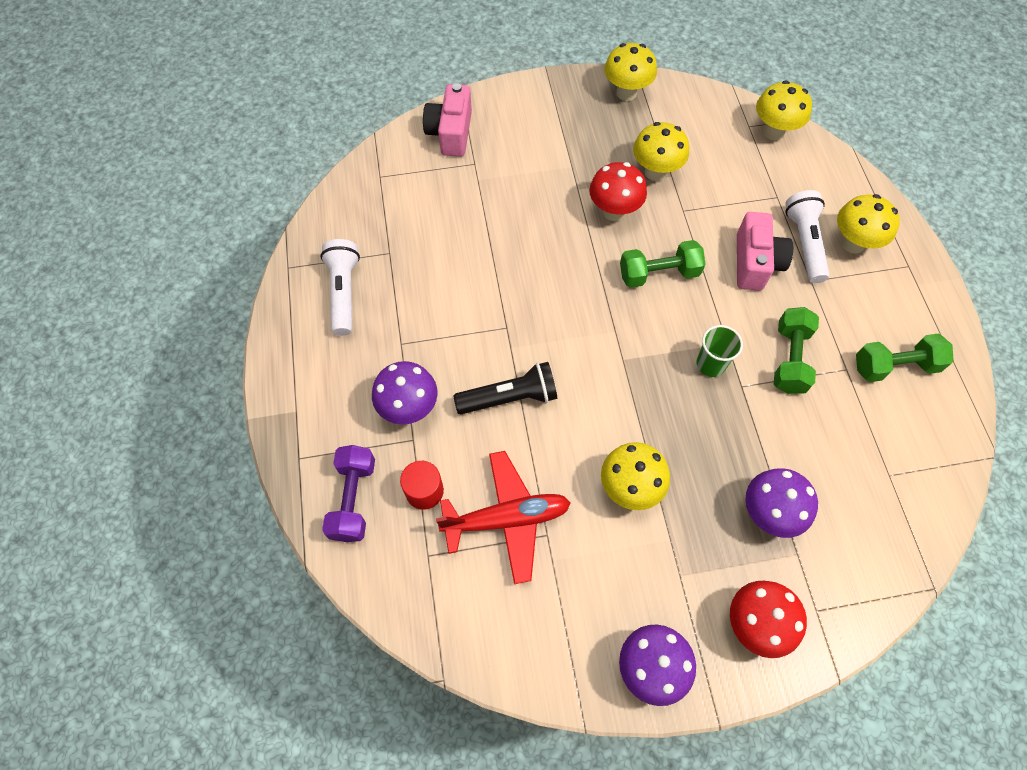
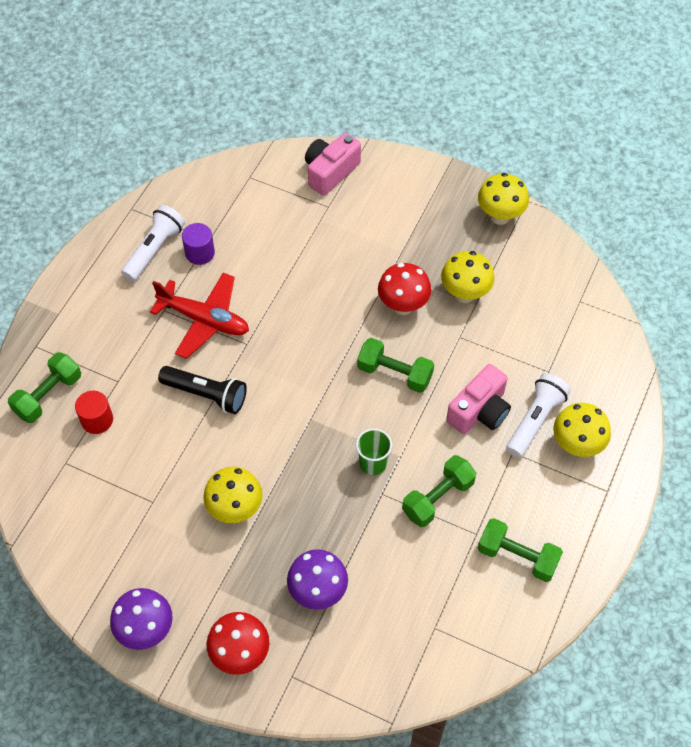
camera: 35 degrees right, 5 degrees down
(353, 499) = (48, 395): purple dumbbell -> green dumbbell
(391, 270) = (200, 253): none -> purple cylinder
(409, 408) = (132, 358): purple mushroom -> none
(506, 519) = (135, 474): red plane -> red plane (204, 320)
(773, 132) = (596, 317): yellow mushroom -> none

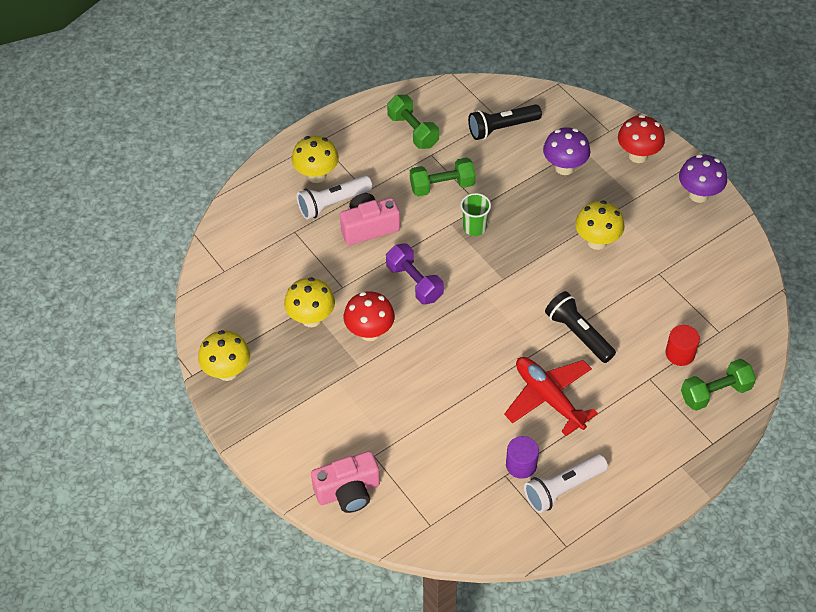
camera: 150 degrees left, 5 degrees down
(395, 373) = (414, 282): green dumbbell -> purple dumbbell
(420, 613) = (502, 128): none -> black flashlight

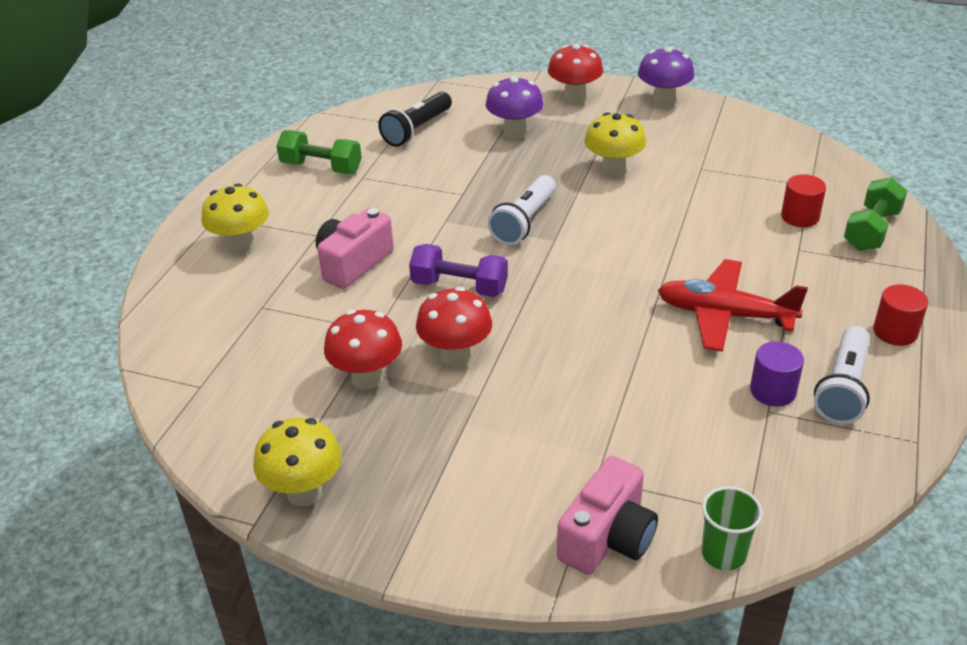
camera: 35 degrees left, 15 degrees down
(311, 318) = (367, 379): yellow mushroom -> red mushroom
(333, 203) = (287, 262): white flashlight -> white flashlight (524, 222)
(442, 186) = (402, 196): green dumbbell -> none
(474, 227) = (475, 213): green cup -> green cup (723, 554)
(578, 334) = (686, 248): black flashlight -> none
(638, 473) = (895, 332): none -> red cylinder

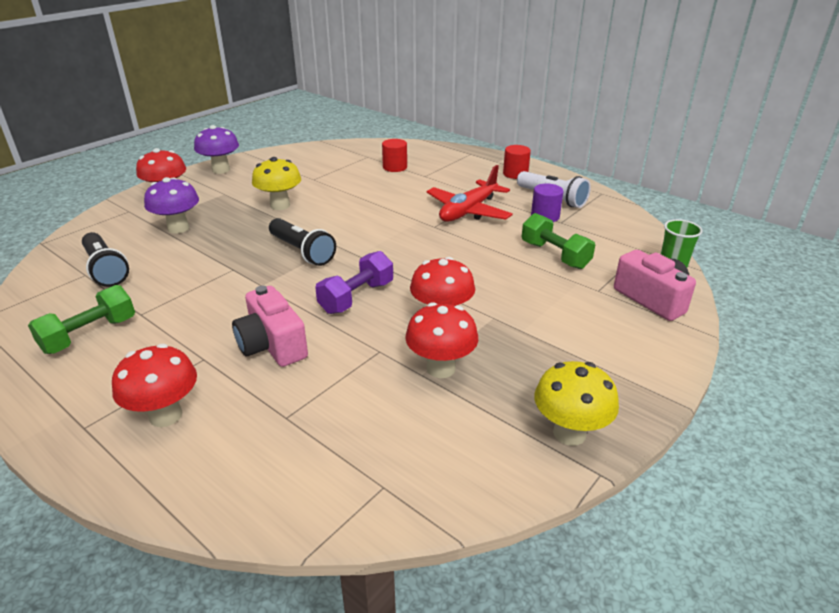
camera: 70 degrees left, 5 degrees down
(242, 246) = (166, 415): yellow mushroom -> red mushroom
(524, 222) = (302, 251): white flashlight -> black flashlight
(871, 230) = (425, 155): green dumbbell -> green dumbbell (555, 255)

